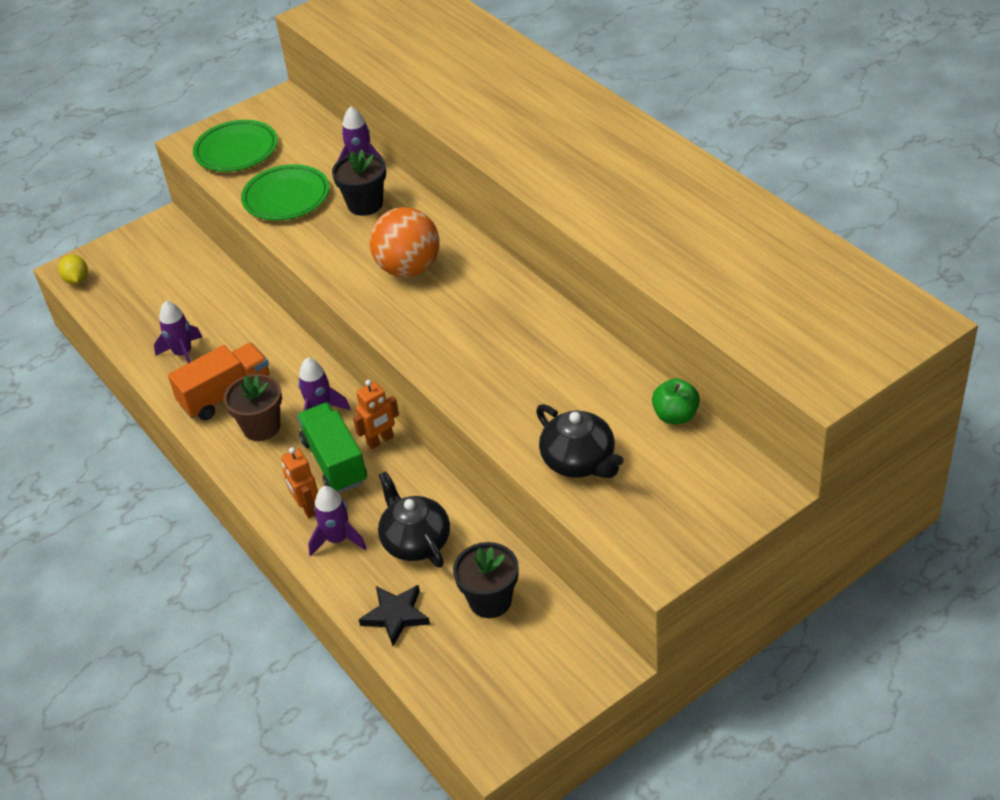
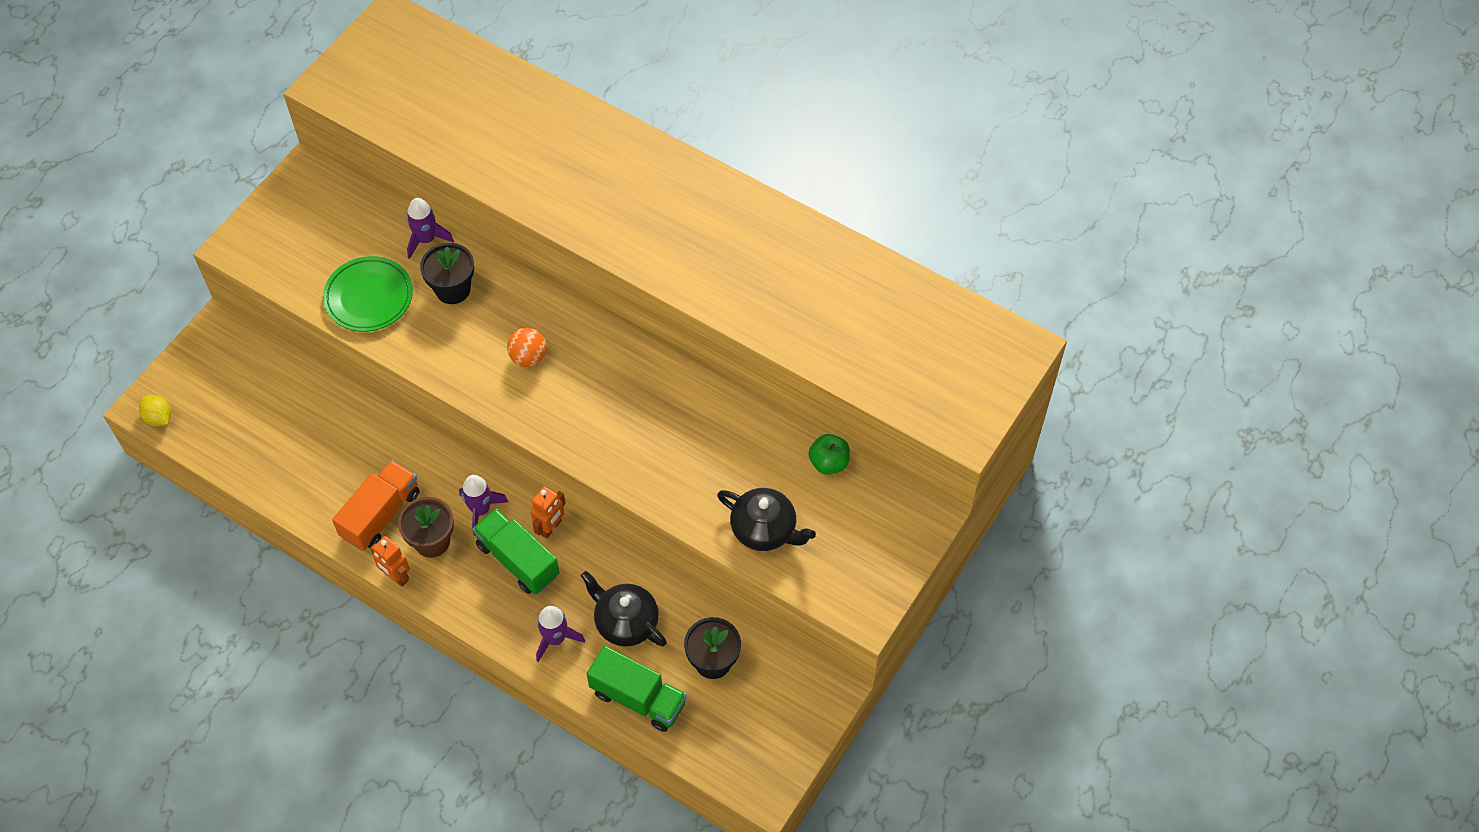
camera: 25 degrees left, 15 degrees up
(183, 354) = (315, 479): purple rocket -> none
(236, 151) = (288, 248): green plate -> none
(307, 508) = (513, 614): orange robot -> orange robot (396, 577)
(396, 615) = (638, 698): black star -> green truck
(409, 268) = (528, 357): orange ball -> orange ball, size x0.59

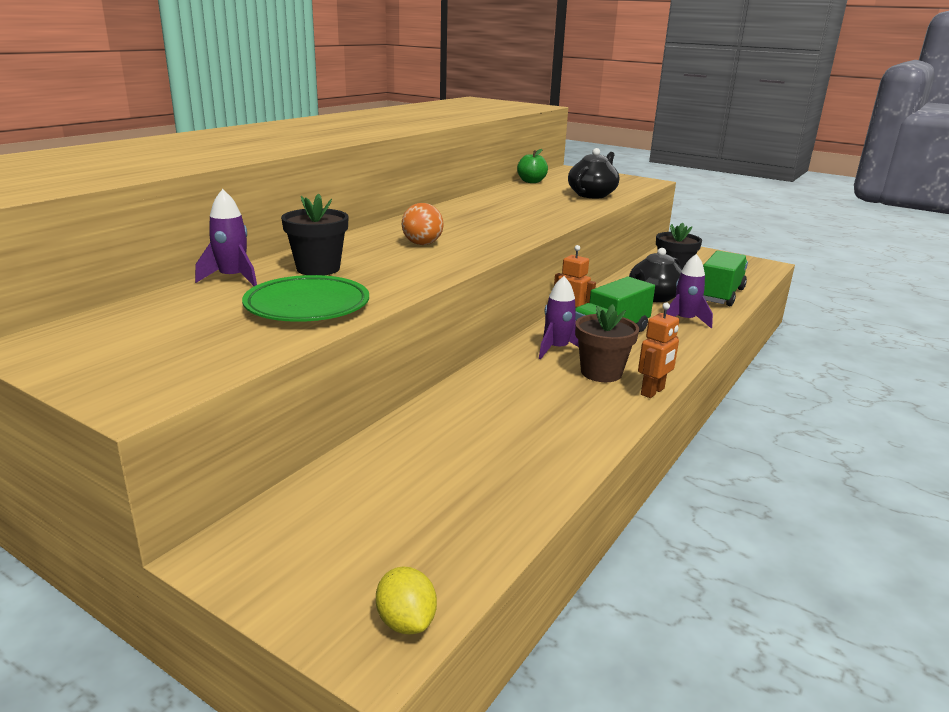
camera: 90 degrees left, 35 degrees down
(159, 417) = (406, 621): yellow lemon -> yellow lemon turned 75 degrees counterclockwise
(381, 514) = (574, 401): orange truck -> none

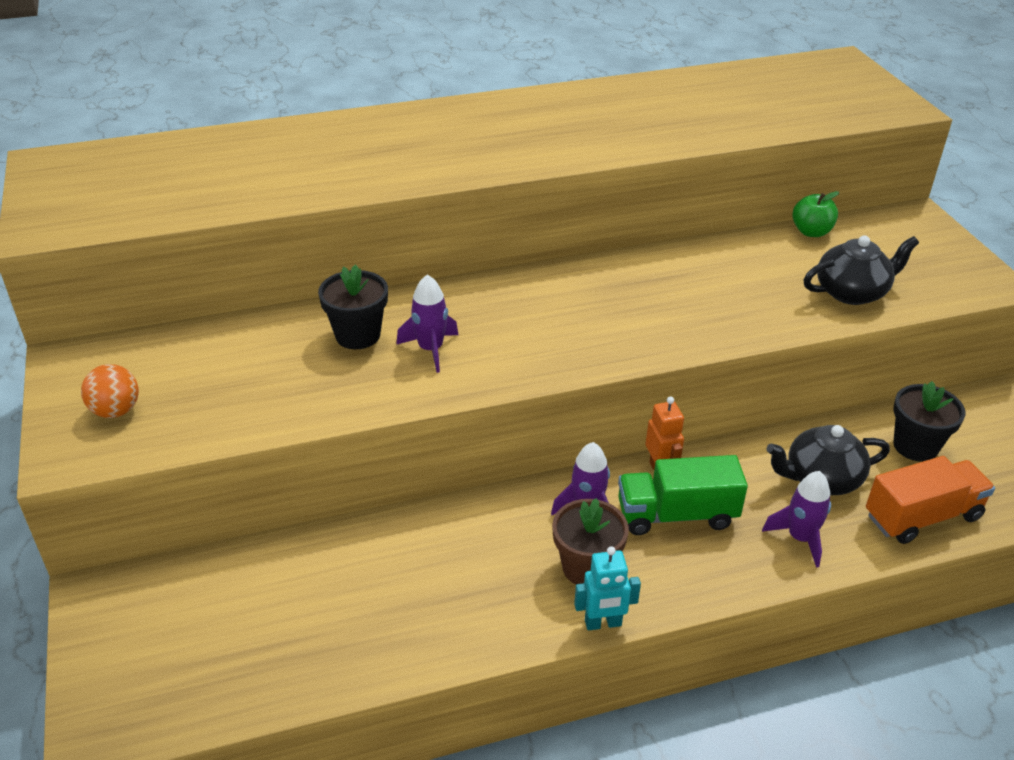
camera: 40 degrees right, 15 degrees up
(232, 278) = (276, 323): purple rocket -> purple rocket (430, 349)
(307, 306) = (284, 393): green plate -> none
(406, 621) = (129, 727): yellow lemon -> none
(422, 244) = (501, 329): orange ball -> orange ball (116, 411)
(653, 392) = (603, 623): orange robot -> turquoise robot
(720, 295) = (922, 516): green truck -> orange truck

